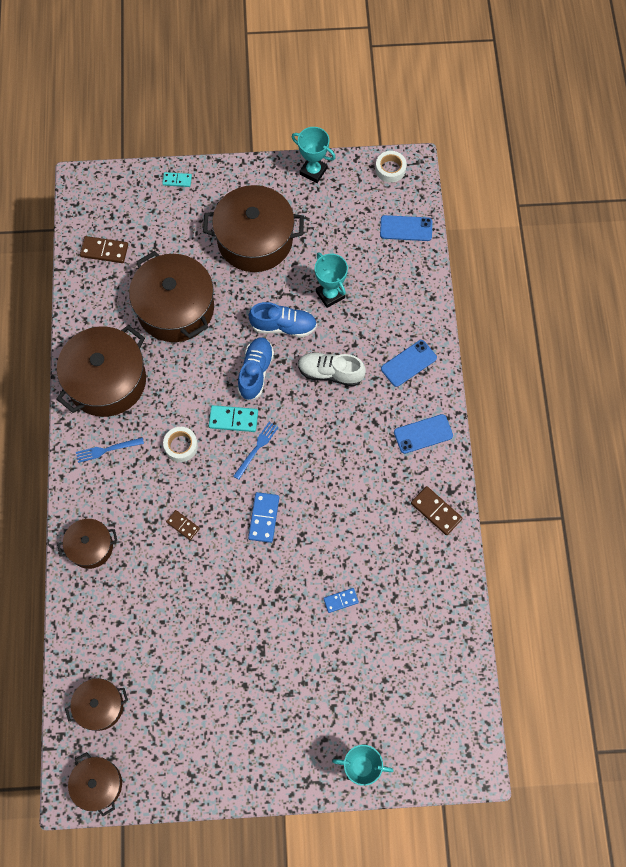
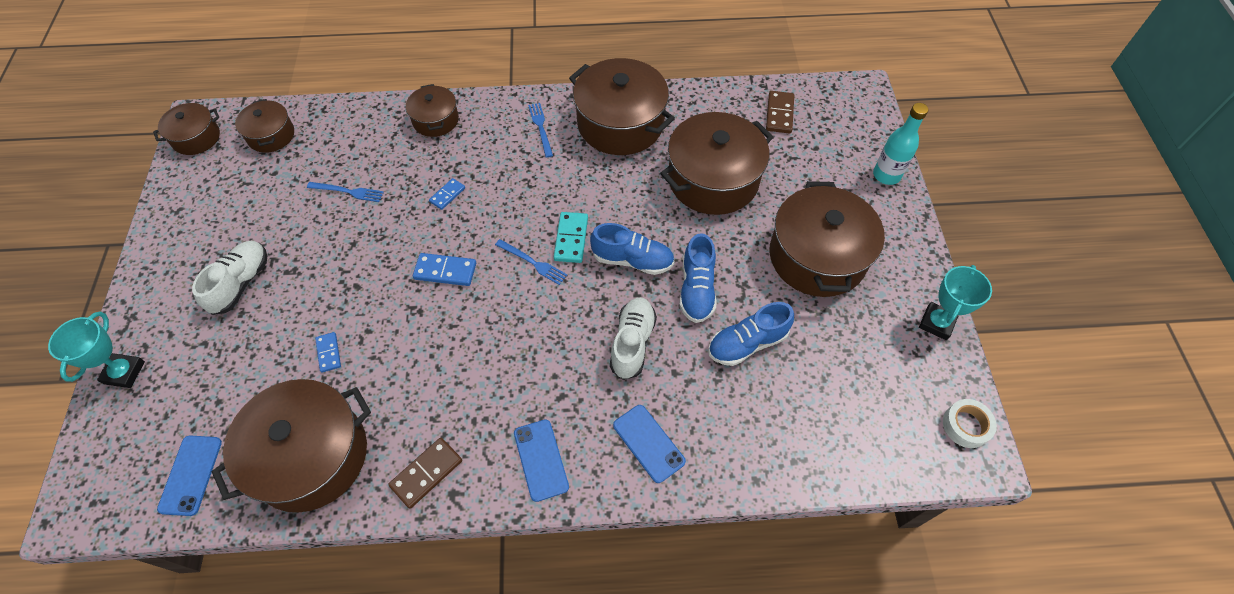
camera: 90 degrees right, 10 degrees down
(175, 615) = (348, 192): none -> blue fork
(177, 180) = (886, 175): turquoise domino -> turquoise bottle
(181, 446) = (541, 190): white tape -> none
(183, 525) = (447, 195): brown domino -> blue domino
(274, 691) = (241, 283): none -> white shoe
(330, 295) = (747, 343): turquoise trophy -> blue shoe
(406, 228) = (868, 445): blue phone -> blue phone (191, 475)
(426, 597) = (311, 456): none -> brown pot

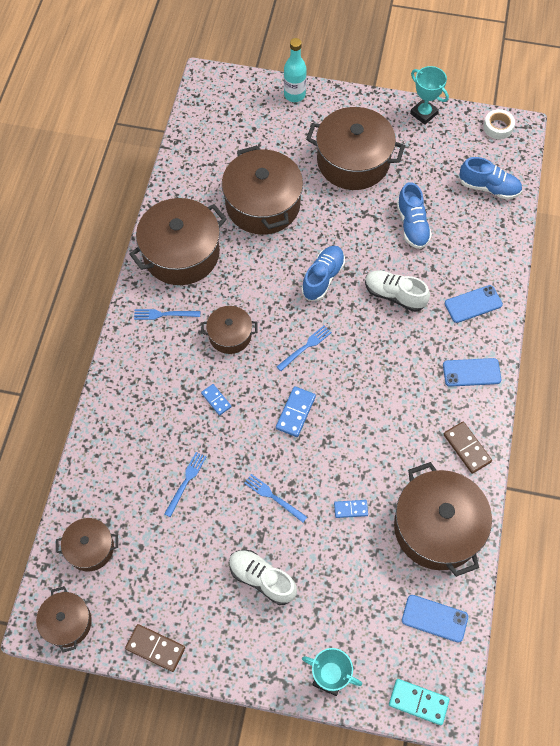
camera: 75 degrees left, 5 degrees up
(337, 273) = (273, 497): none -> blue fork
(435, 120) = (124, 398): brown pot -> brown pot (230, 335)
(571, 239) = (290, 315): turquoise domino -> turquoise domino (418, 702)
(696, 289) = (360, 243): blue shoe -> blue shoe (488, 187)
(779, 114) = (211, 140): brown domino -> brown domino (155, 648)

